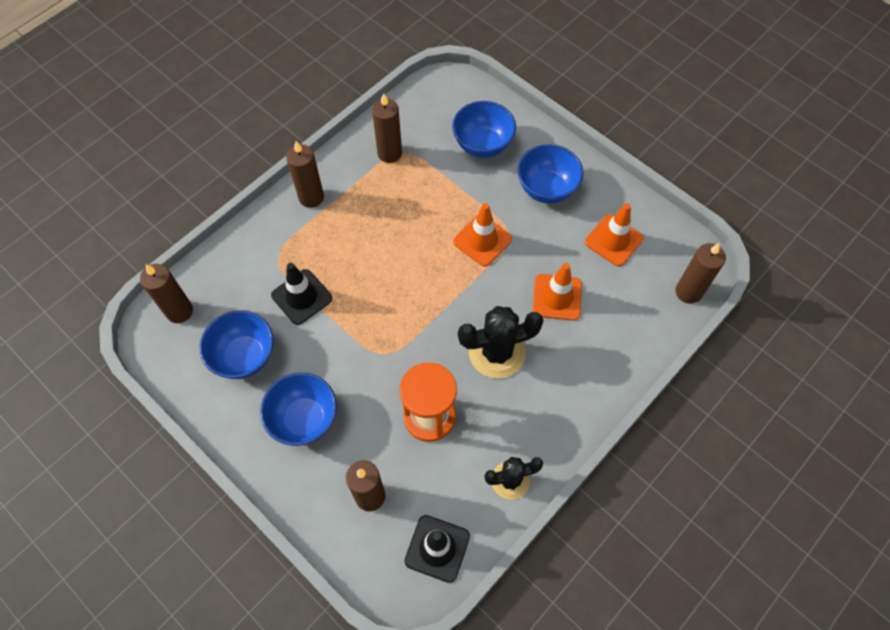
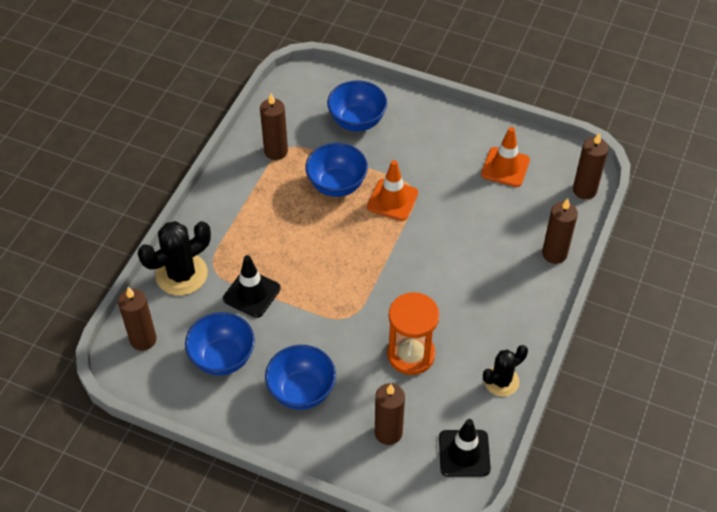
camera: 20 degrees left, 10 degrees down
(311, 197) = (221, 209): brown candle -> brown candle (554, 254)
(497, 352) = (445, 286): black cactus -> black cactus (181, 274)
(546, 189) = (429, 142): blue bowl -> blue bowl (337, 185)
(557, 297) = (477, 227): orange traffic cone -> none

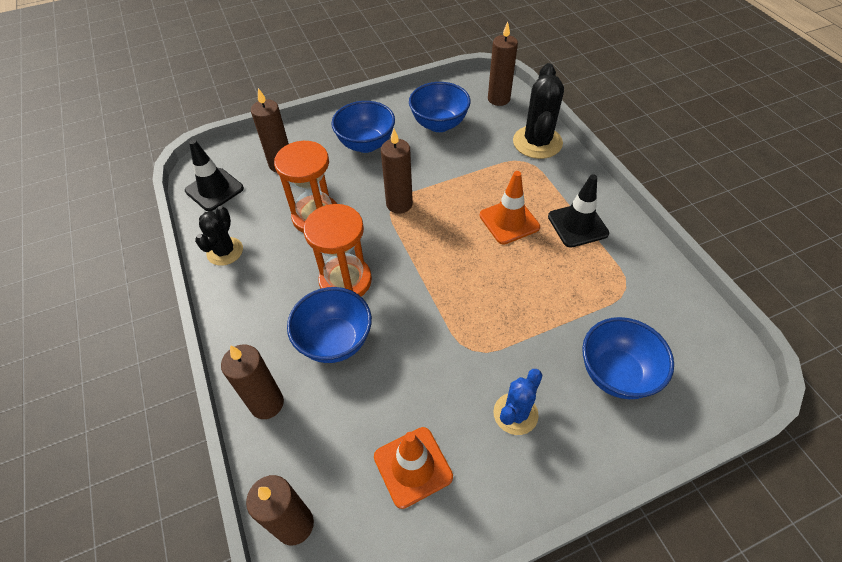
camera: 135 degrees right, 0 degrees up
(252, 293) = (477, 167): black traffic cone -> black traffic cone (577, 225)
(276, 151) = (627, 275): brown candle -> brown candle (399, 204)
(337, 185) = (538, 292): blue bowl -> blue bowl (335, 341)
(392, 200) = (476, 321): orange traffic cone -> orange traffic cone (509, 221)
(429, 147) = (515, 414): none -> blue cactus
(440, 287) = (345, 281): none -> orange hourglass

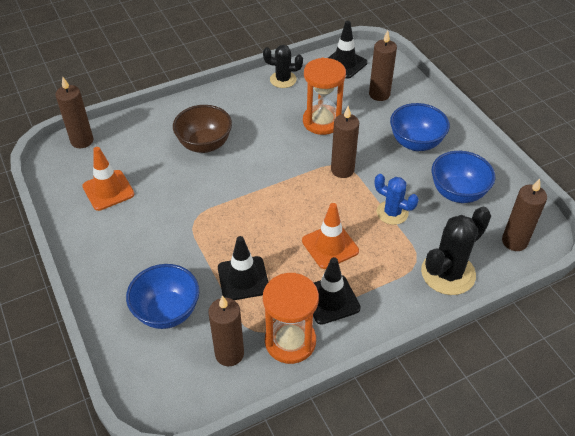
camera: 85 degrees right, 5 degrees down
(267, 403) = (159, 118): brown candle -> brown candle (229, 354)
(335, 341) = (204, 144): blue bowl -> brown bowl
(345, 281) = (258, 145): orange hourglass -> orange hourglass (290, 341)
(515, 414) = (139, 245): blue cactus -> blue cactus (392, 213)
(537, 142) = (448, 273): black cactus -> black cactus turned 45 degrees counterclockwise
(559, 298) = (243, 278): none -> black traffic cone

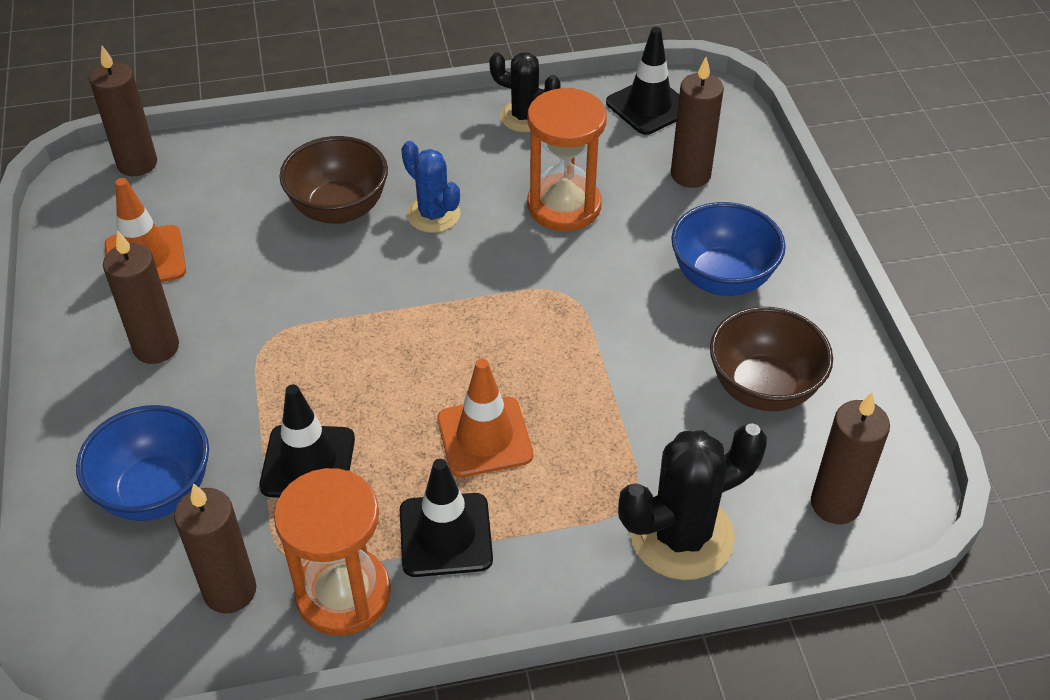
camera: 15 degrees right, 0 degrees up
(342, 170) = (564, 302): brown candle -> brown candle (156, 347)
(392, 213) = (623, 400): blue cactus -> blue cactus (433, 214)
(457, 193) = (763, 388): blue bowl -> brown bowl

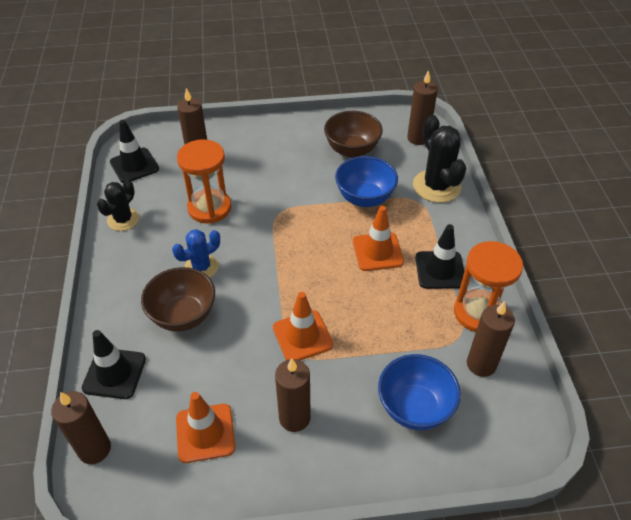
camera: 85 degrees left, 0 degrees up
(298, 345) = (302, 336): none -> orange traffic cone
(308, 462) = (393, 329): black traffic cone -> black traffic cone (114, 373)
(722, 278) = (278, 154): blue bowl -> blue bowl (364, 198)

